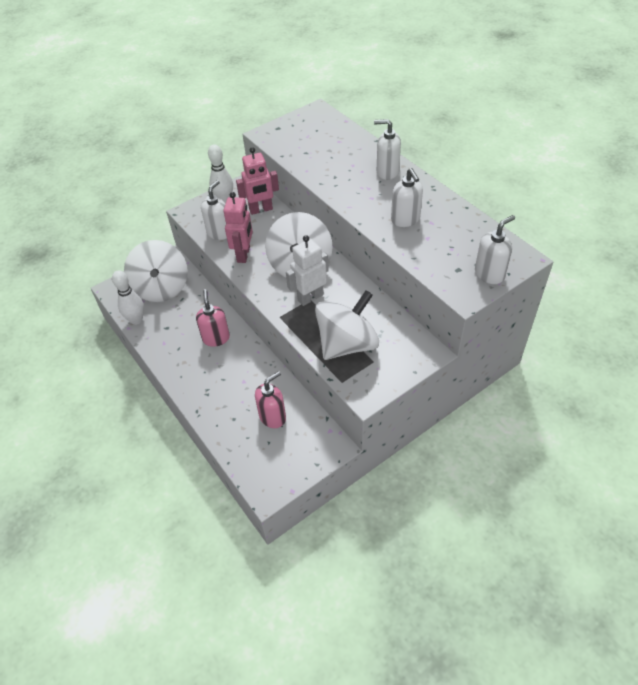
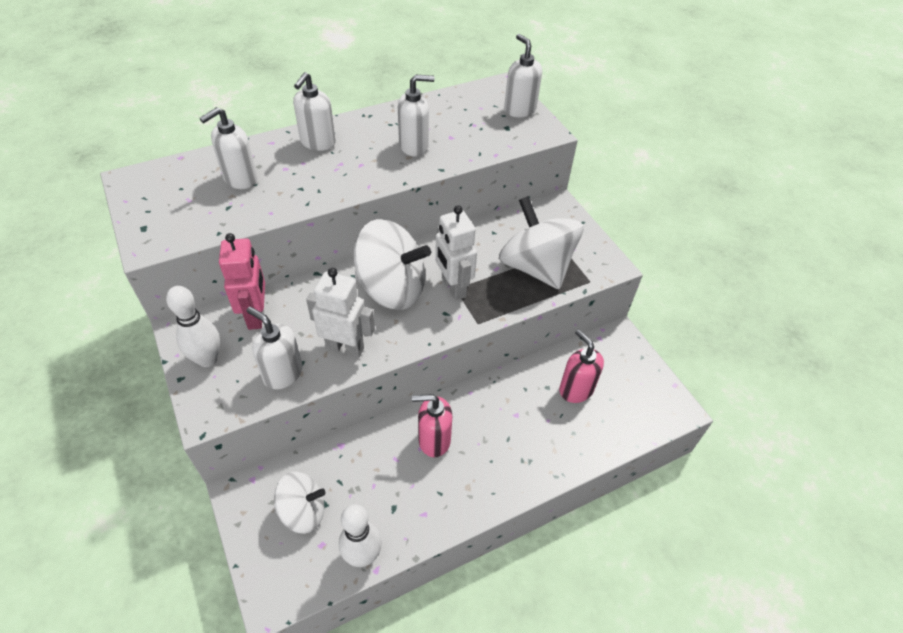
camera: 85 degrees left, 0 degrees up
(161, 288) = (303, 511): white spinning top -> white spinning top, size x0.60
(244, 254) = (345, 348): pink robot -> white robot
(334, 149) = (240, 179): none -> white soap dispenser

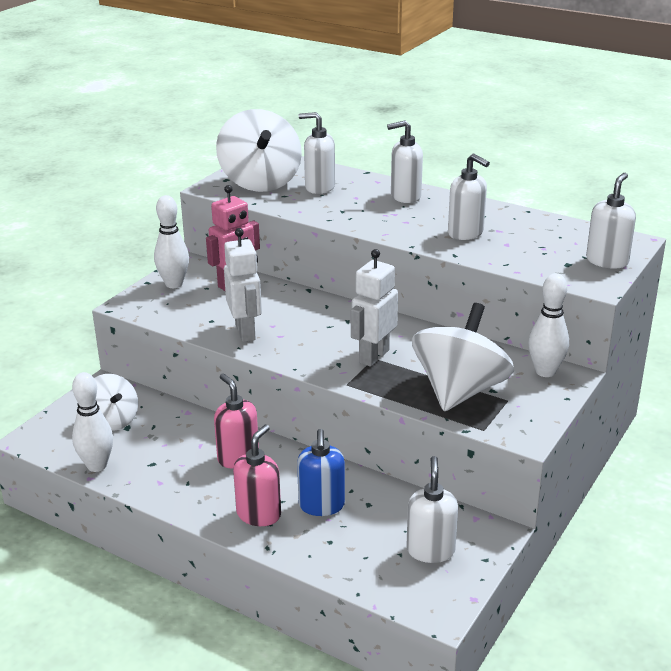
camera: 60 degrees right, 20 degrees down
(282, 373) = (192, 317): white soap dispenser -> white soap dispenser (430, 550)
(392, 288) = (334, 328): white spinning top -> white spinning top (260, 182)
(531, 416) = (321, 506): none -> blue soap dispenser
(546, 213) = (545, 371): none -> white bowling pin
(575, 389) = (385, 524): pink soap dispenser -> pink soap dispenser (259, 514)

